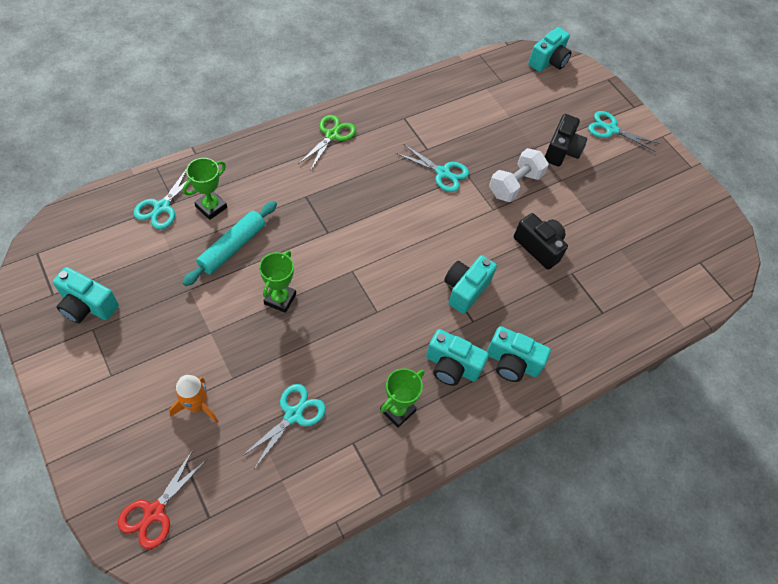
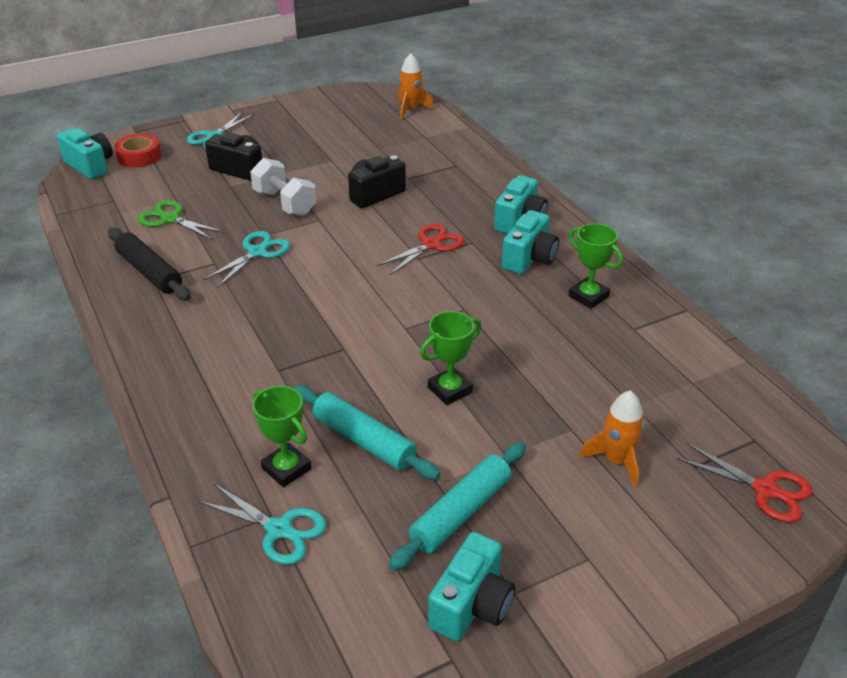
camera: 80 degrees left, 20 degrees down
(161, 302) = (461, 512): none -> turquoise rolling pin
(280, 299) = (450, 390): green trophy -> green trophy turned 60 degrees counterclockwise
(293, 415) = (611, 374): turquoise scissors -> none
(331, 135) = (169, 345): green scissors -> green scissors (170, 219)
(413, 114) = (149, 272): none -> black rolling pin
(465, 289) = (431, 245): turquoise camera -> red scissors
(568, 87) = (139, 156): none -> red tape
(705, 275) = (411, 109): none -> orange rocket

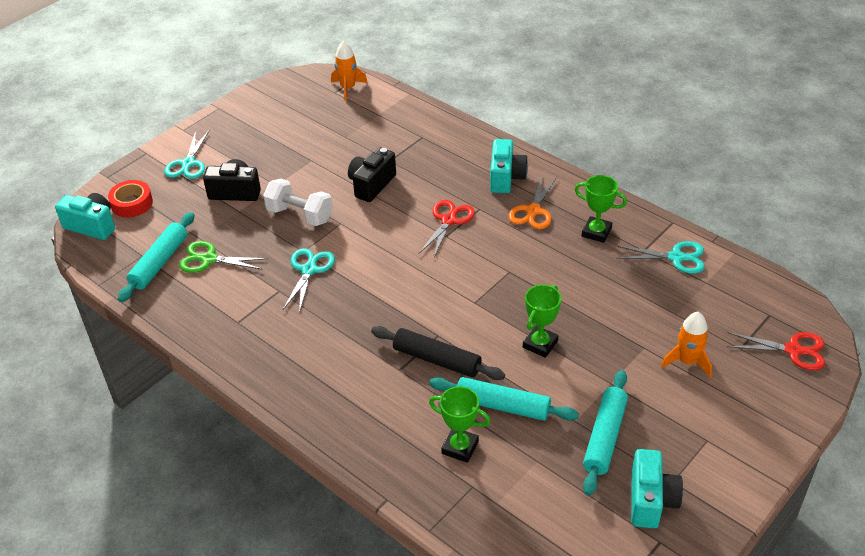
camera: 20 degrees left, 5 degrees up
(123, 210) = (159, 262): none -> turquoise rolling pin
(149, 272) = (229, 316): black rolling pin -> black rolling pin (437, 360)
(279, 529) = (485, 495): turquoise scissors -> turquoise scissors (676, 257)
(529, 258) = (533, 211): turquoise camera -> orange scissors

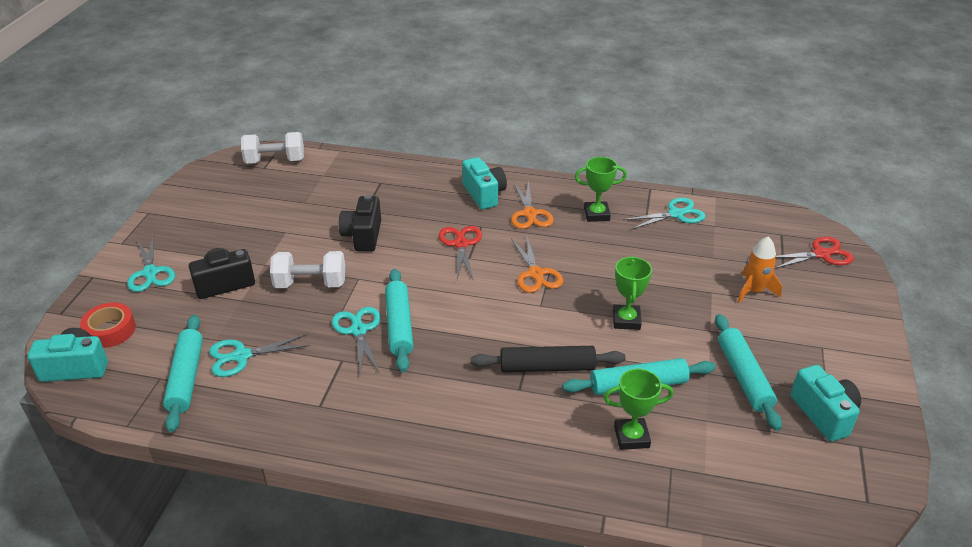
camera: 30 degrees left, 5 degrees down
(209, 259) = (242, 356): green scissors -> turquoise scissors
(344, 277) = (399, 325): none -> turquoise rolling pin
(348, 88) = (275, 161): orange rocket -> white dumbbell
(493, 271) = (536, 274): none -> orange scissors

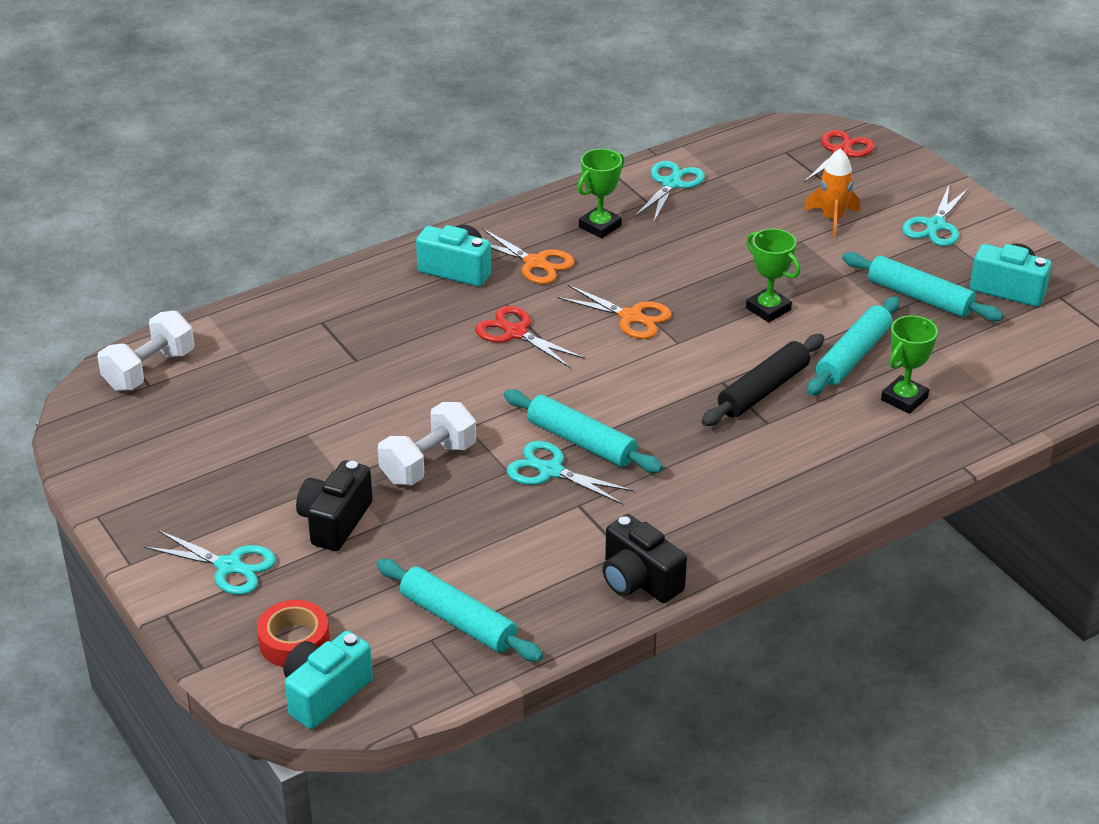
camera: 45 degrees left, 0 degrees up
(242, 356) = (478, 566): turquoise scissors -> turquoise scissors (935, 225)
(363, 236) = (401, 385): black camera -> black camera (639, 580)

